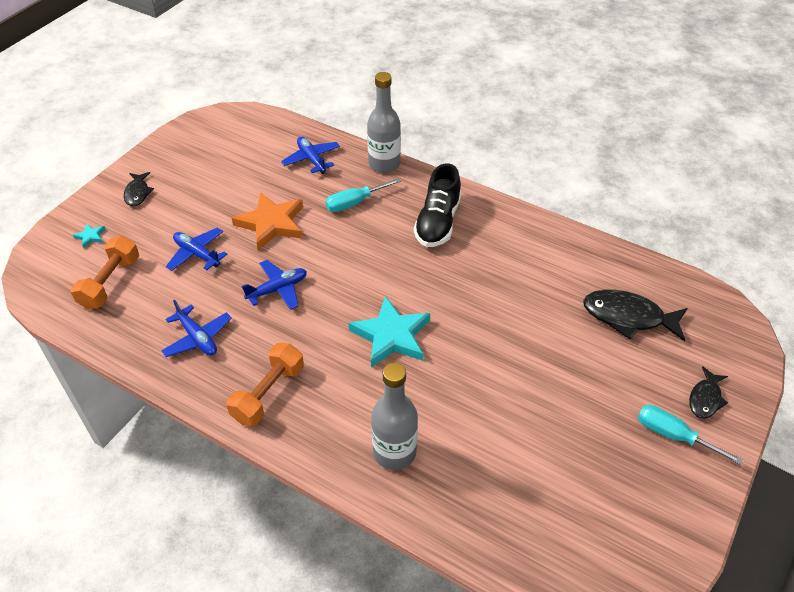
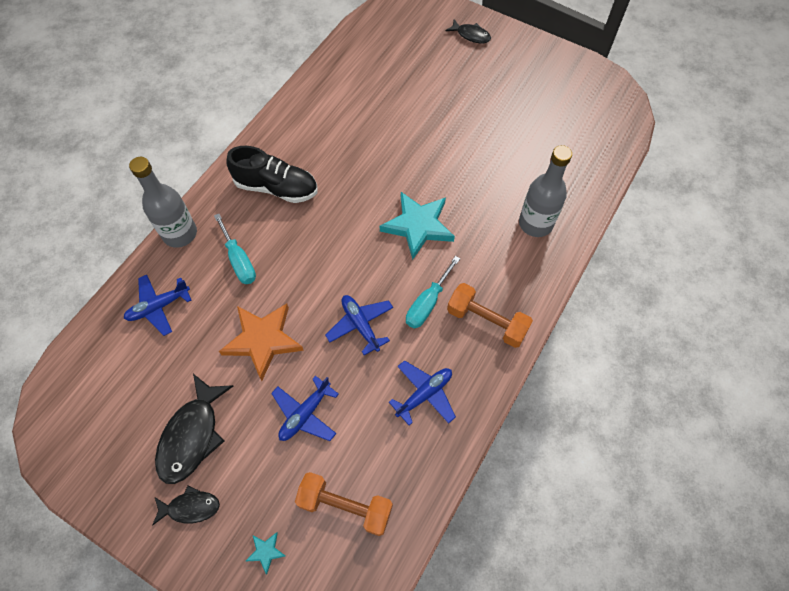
camera: 90 degrees left, 15 degrees up
(628, 317) = (396, 65): black fish -> black fish (192, 435)
(673, 435) = (503, 57): turquoise screwdriver -> turquoise screwdriver (427, 303)

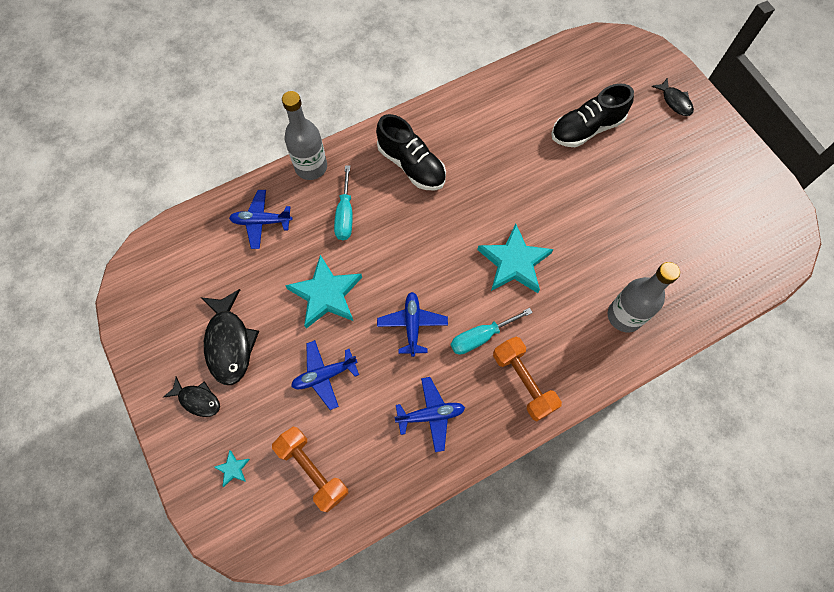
camera: 30 degrees right, 5 degrees up
(192, 435) = (229, 343): black fish -> black fish turned 60 degrees counterclockwise
(263, 340) = (326, 294): orange star -> turquoise star
(412, 88) = (586, 129): none -> black shoe

